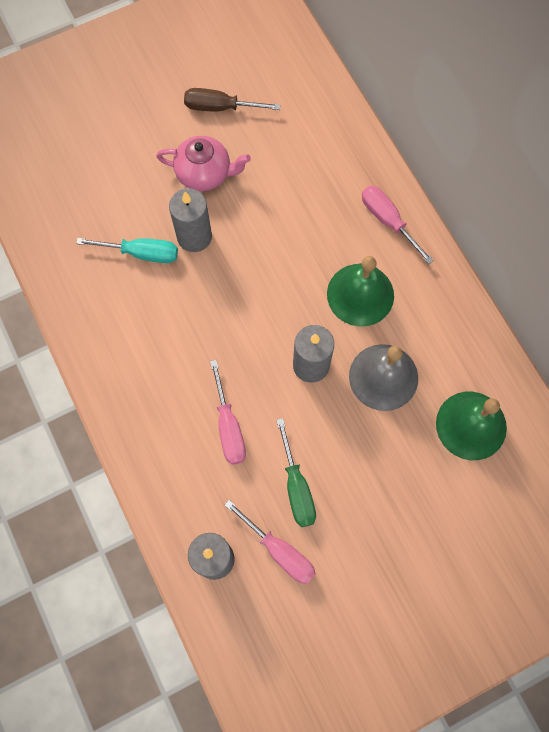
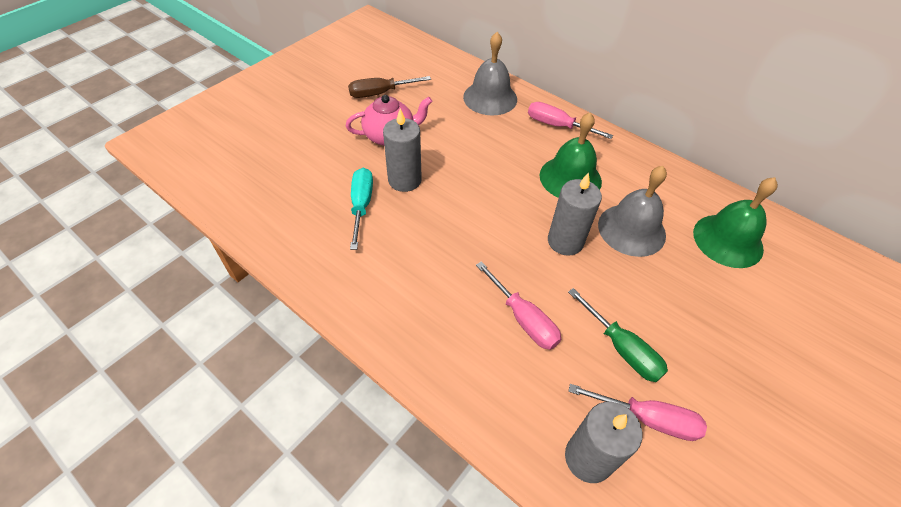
camera: 25 degrees left, 20 degrees down
(141, 253) = (361, 206): turquoise screwdriver -> turquoise screwdriver turned 75 degrees counterclockwise
(336, 155) = (490, 98): none -> grey bell

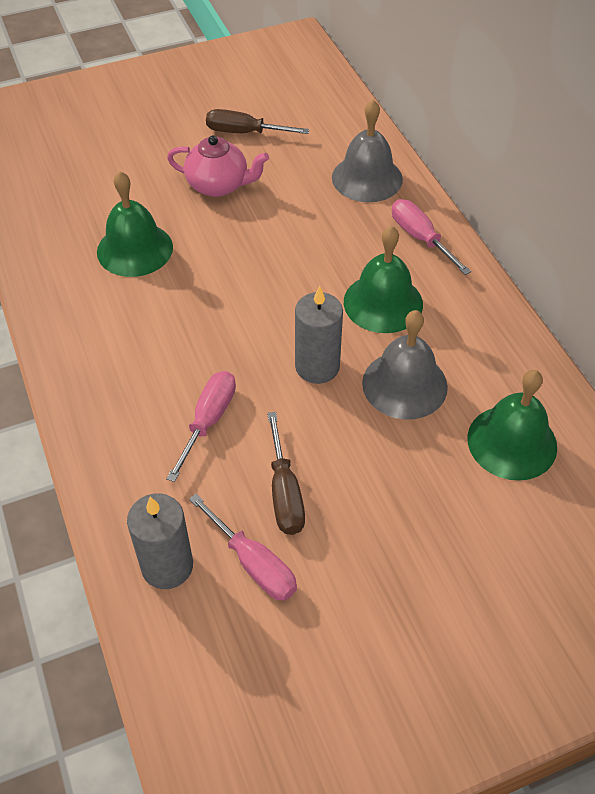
camera: 30 degrees right, 0 degrees up
(361, 206) = (135, 249): turquoise screwdriver -> green bell
(404, 180) = (198, 238): grey candle -> none
(523, 318) = (208, 421): pink screwdriver -> pink screwdriver turned 150 degrees counterclockwise
(621, 348) = (284, 492): green screwdriver -> brown screwdriver

